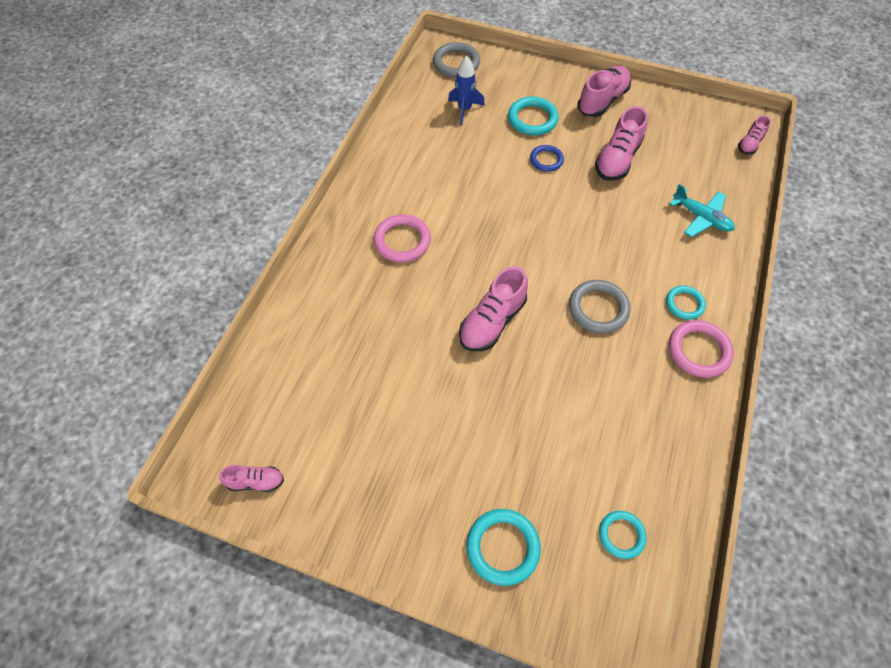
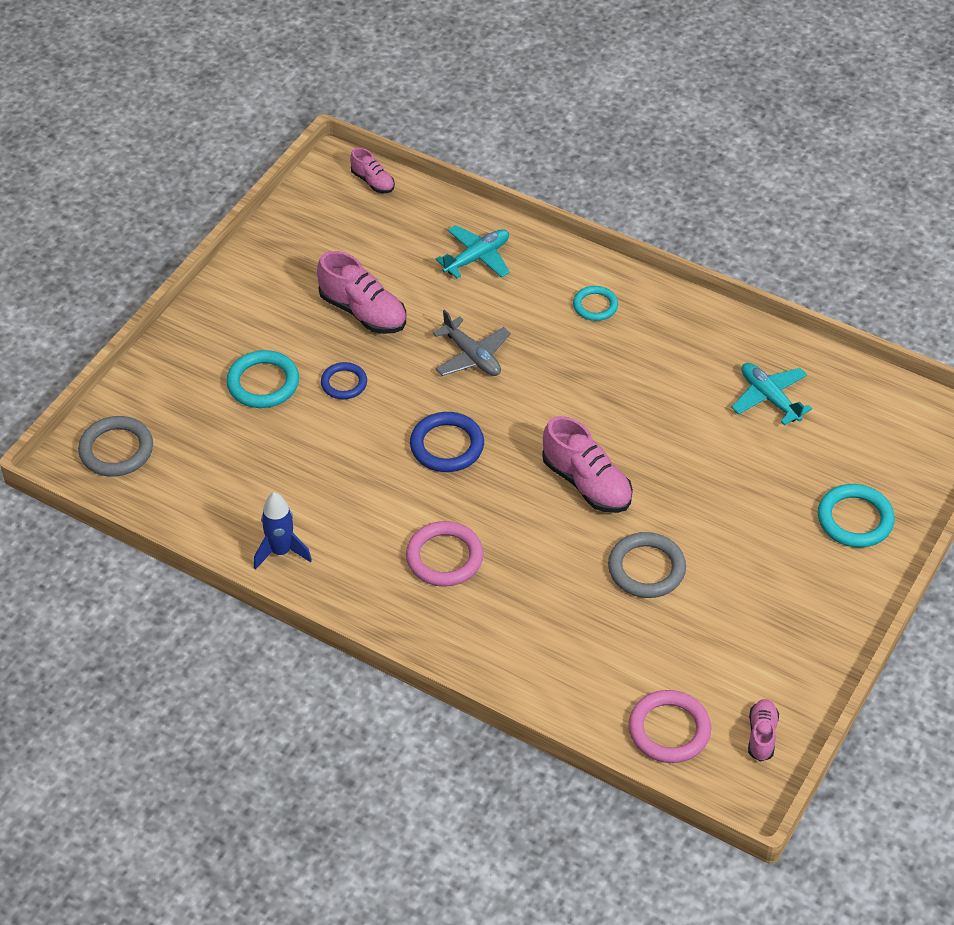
camera: 80 degrees left, 10 degrees down
(464, 110) = (220, 455): blue rocket -> blue rocket (281, 552)
(505, 227) = (447, 446): none -> blue ring
(598, 229) = (472, 356): none -> grey plane
(598, 308) = (587, 382): grey ring -> grey ring (646, 568)
(602, 101) = (251, 302): pink shoe -> none
(621, 535) = (850, 423): turquoise ring -> none
(628, 455) = (769, 398): none -> turquoise plane
(699, 350) = (656, 310): pink ring -> pink ring (669, 730)

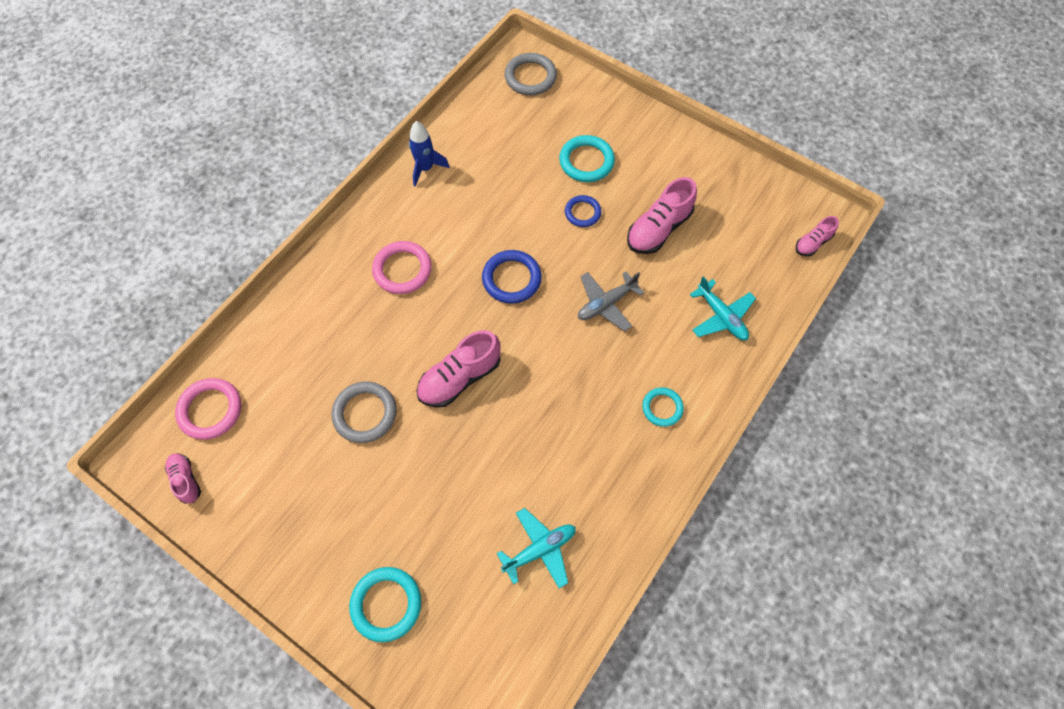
camera: 95 degrees right, 15 degrees up
(761, 735) = (186, 480): pink shoe -> pink shoe turned 135 degrees counterclockwise

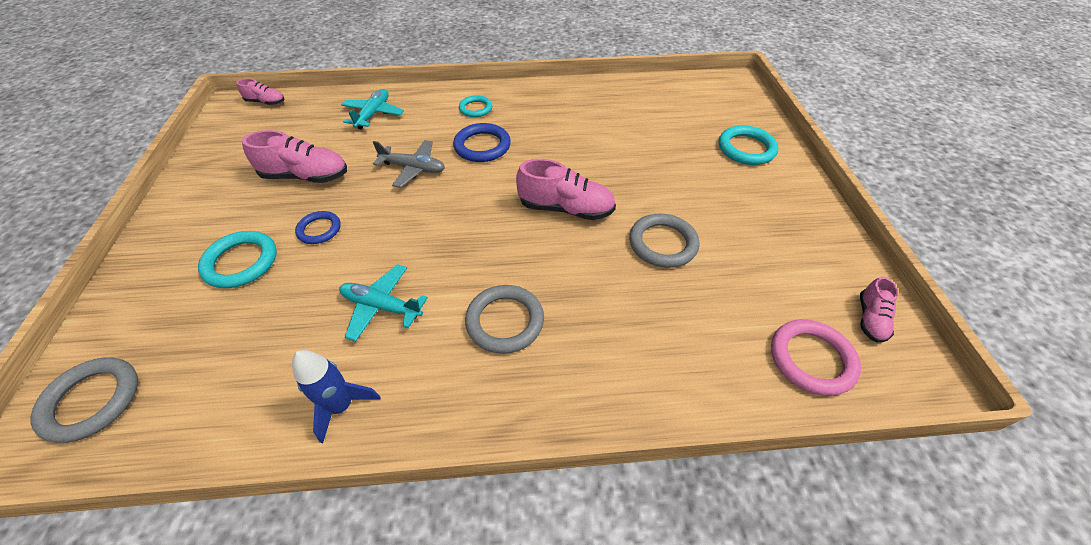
camera: 130 degrees left, 15 degrees down
(402, 270) = (505, 321): pink ring -> grey ring
(511, 279) = (439, 234): blue ring -> blue ring (482, 146)
(539, 549) = (627, 111): turquoise plane -> turquoise plane (382, 306)

